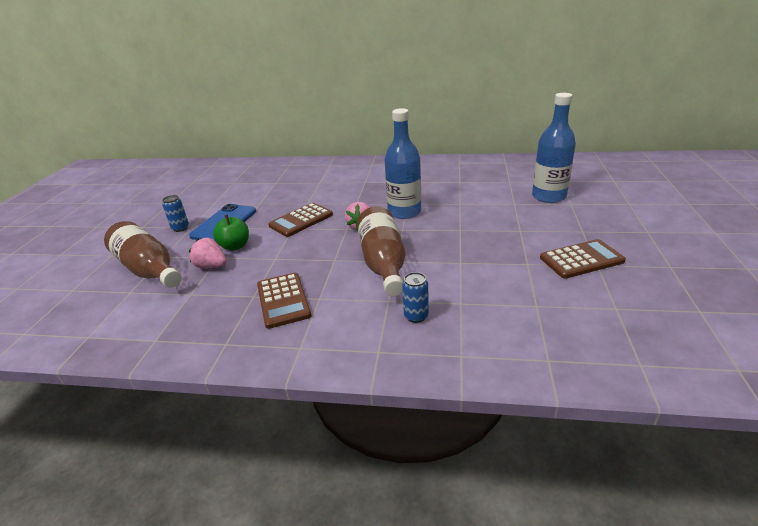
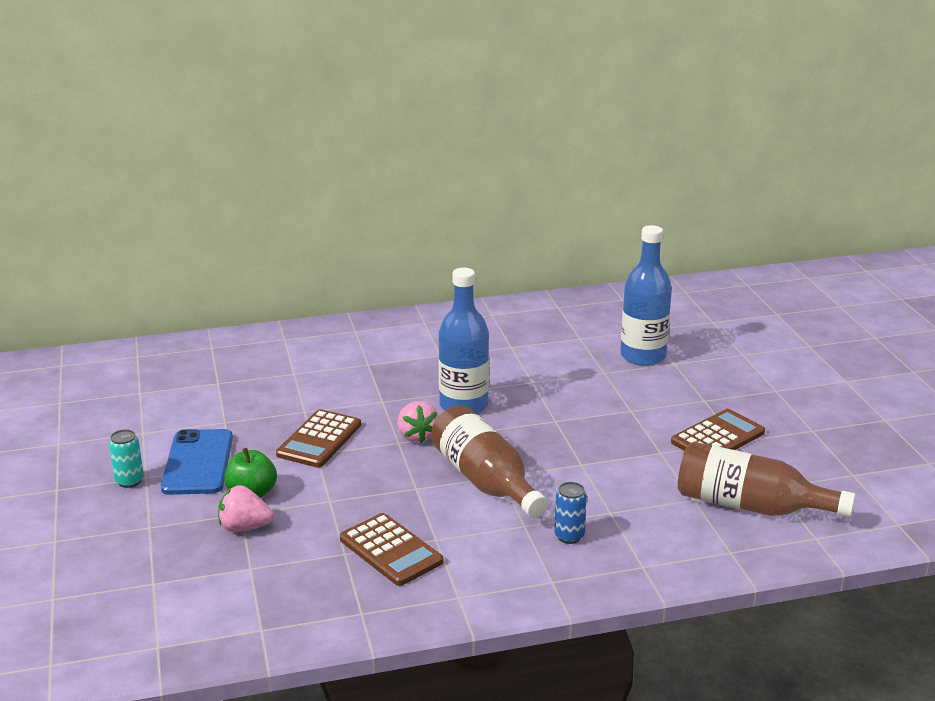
camera: 25 degrees left, 5 degrees down
(148, 269) = (147, 549): brown bottle -> brown bottle (750, 506)
(180, 228) = (129, 481): blue can -> turquoise can

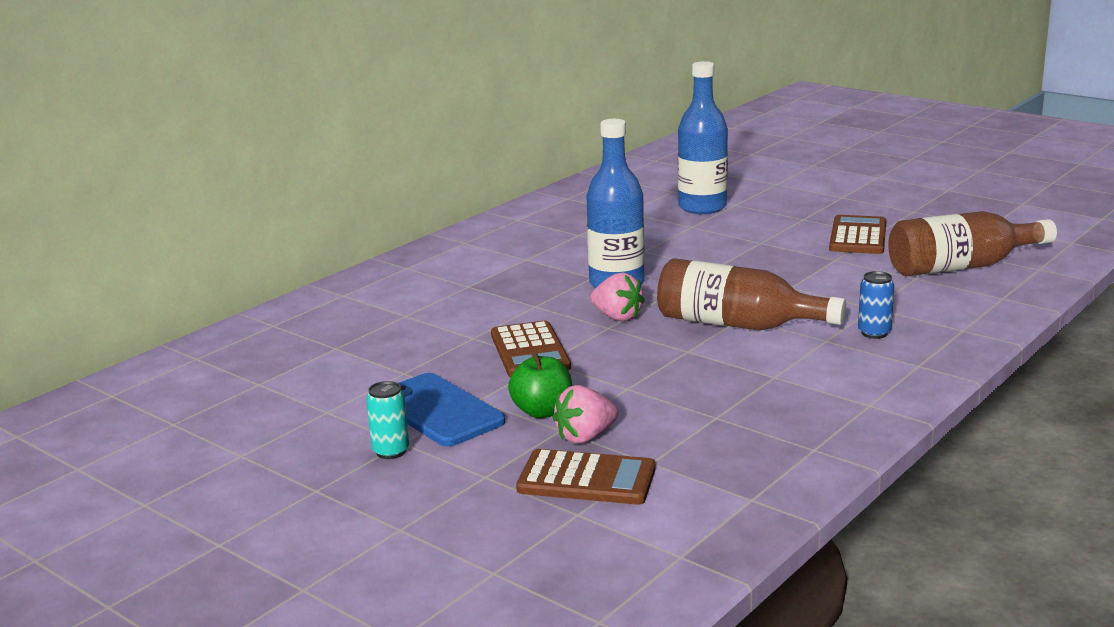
camera: 35 degrees left, 5 degrees down
(390, 550) = (752, 398): brown calculator -> brown calculator (586, 479)

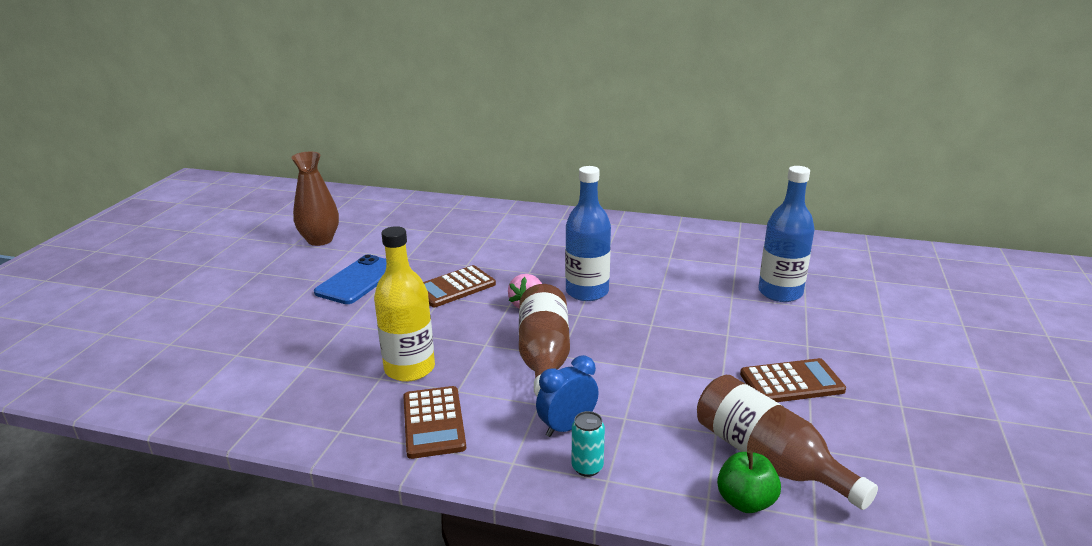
camera: 65 degrees right, 5 degrees up
(257, 432) = (320, 240): none -> brown vase
(391, 451) = (304, 280): turquoise can -> turquoise can (587, 467)
(542, 411) = (368, 312): green apple -> green apple (745, 501)
(585, 437) = (336, 335): pink strawberry -> none
(586, 479) = (279, 348): brown calculator -> brown calculator (433, 422)
(708, 397) = (409, 368): none -> yellow bottle
(874, 333) = (567, 427): blue can -> blue clock

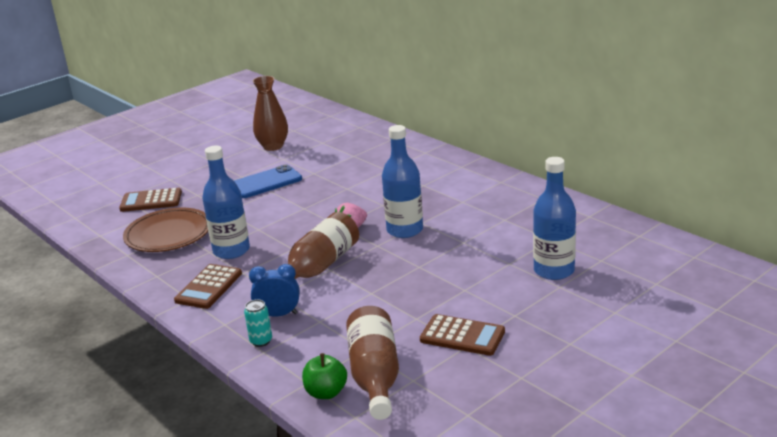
camera: 35 degrees right, 0 degrees up
(294, 372) = (168, 234): none -> brown plate
(409, 368) = (231, 251): yellow bottle -> blue bottle
(454, 287) = (319, 203): brown calculator -> brown calculator (151, 201)

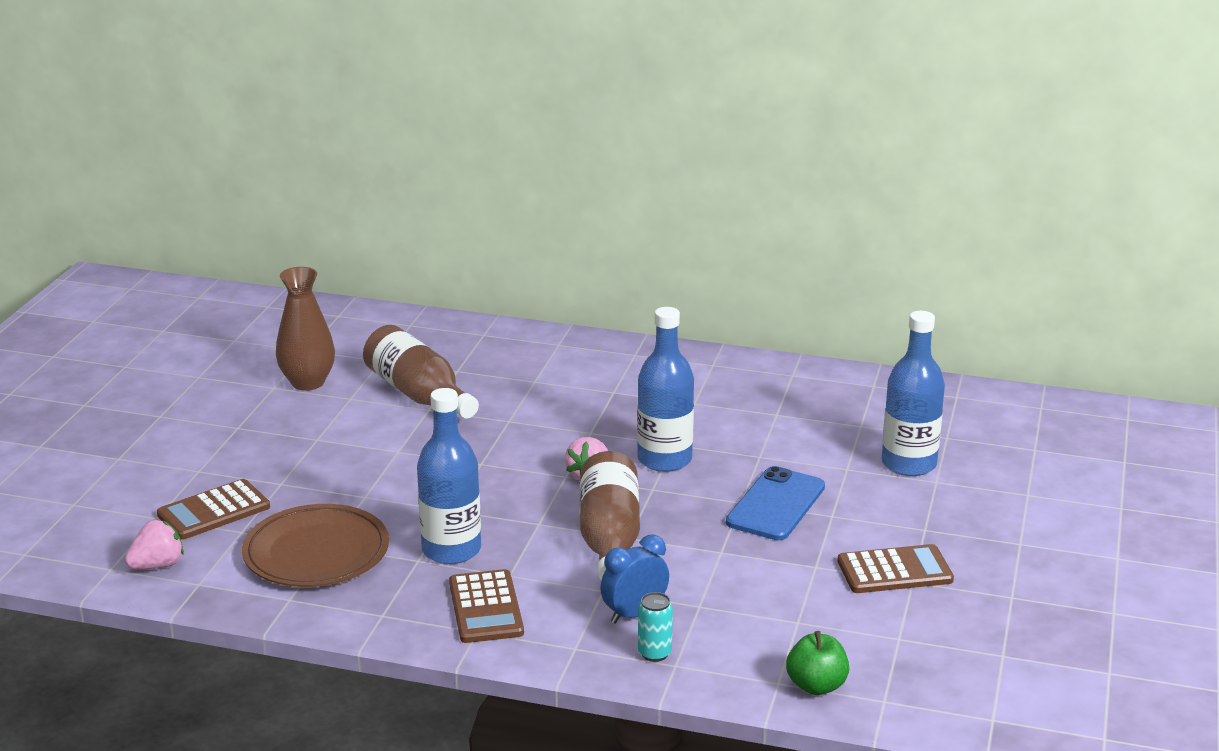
camera: 35 degrees left, 0 degrees up
(95, 221) = (158, 565): none -> pink strawberry
(266, 182) = (370, 440): blue phone -> blue phone (775, 505)
(375, 376) = (849, 648): brown bottle -> brown bottle (419, 394)

